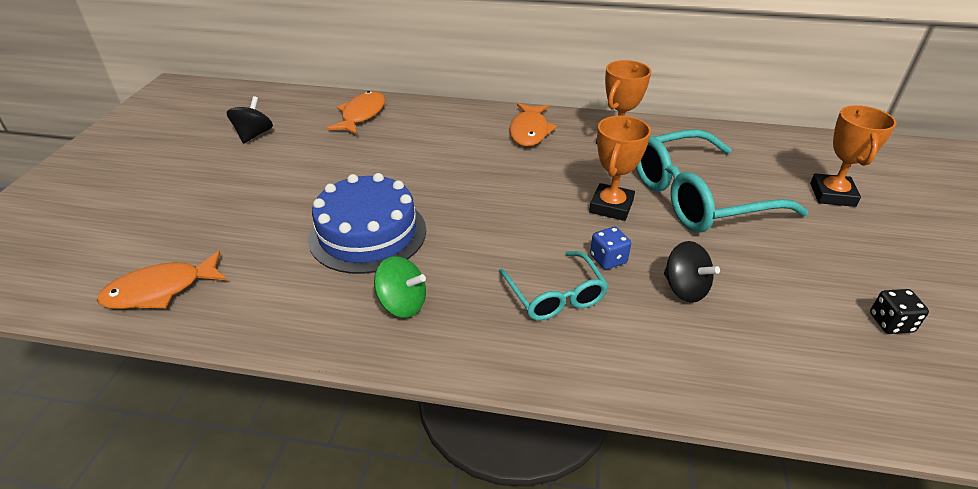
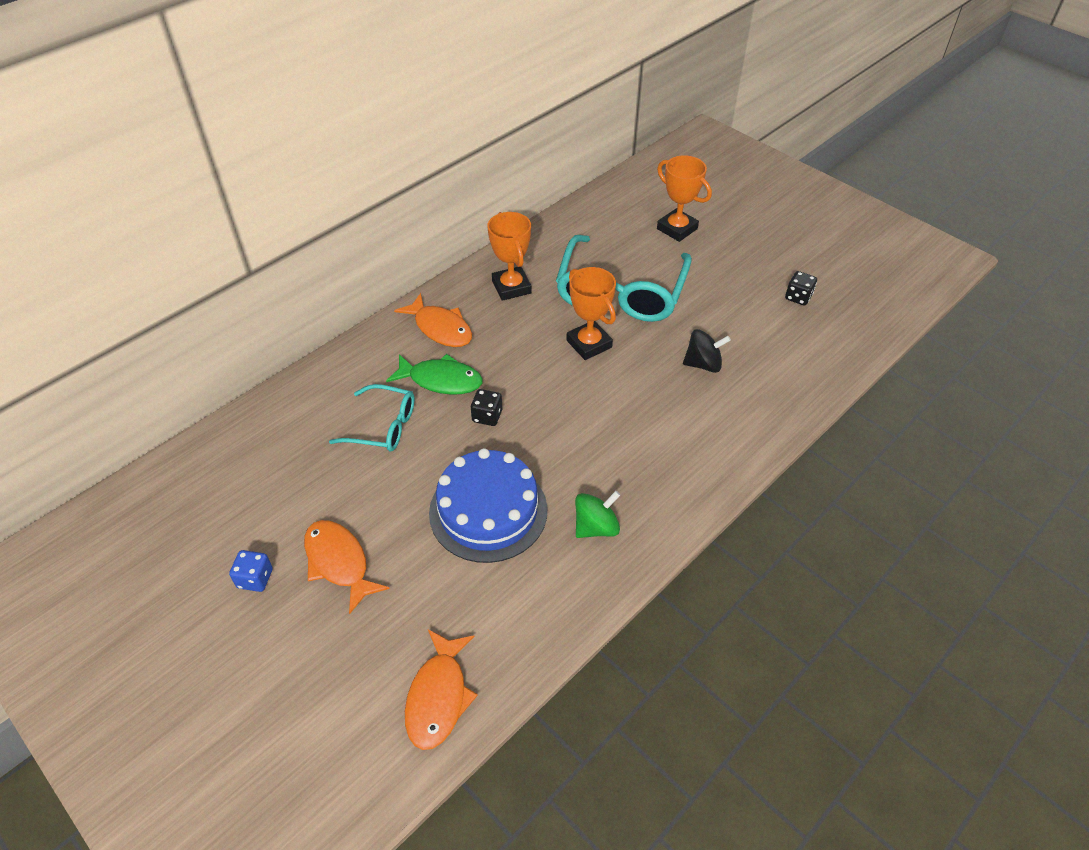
camera: 55 degrees left, 10 degrees up
(254, 135) = (221, 537): black spinning top -> none
(361, 115) = (279, 430): orange fish -> orange fish (339, 562)
(466, 190) = (487, 416): none -> black dice
(478, 154) = (441, 380): none -> green fish
(555, 295) = (656, 433): turquoise glasses -> turquoise glasses (382, 426)
(608, 259) = (644, 383): blue dice -> blue dice (255, 578)

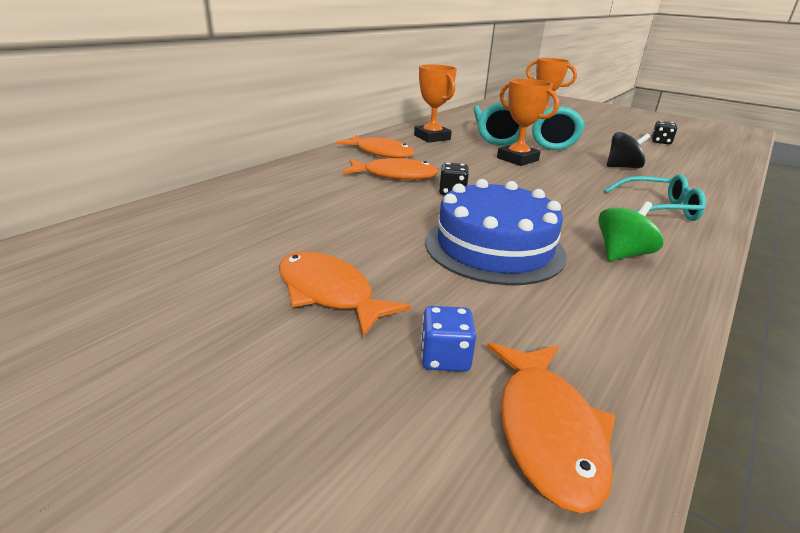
camera: 10 degrees left, 20 degrees down
(255, 578) = (210, 313): blue dice -> blue dice (445, 357)
(382, 426) = (347, 199): turquoise glasses -> turquoise glasses (657, 209)
(441, 380) = (395, 175): green fish -> orange fish

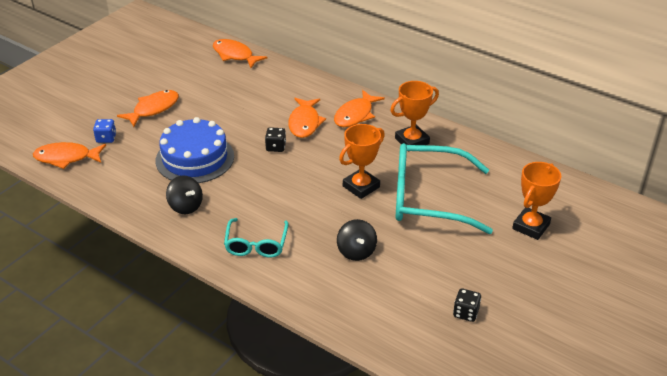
camera: 90 degrees right, 10 degrees up
(171, 212) = (235, 55): none -> orange fish
(621, 254) = (186, 206): green spinning top -> black spinning top

